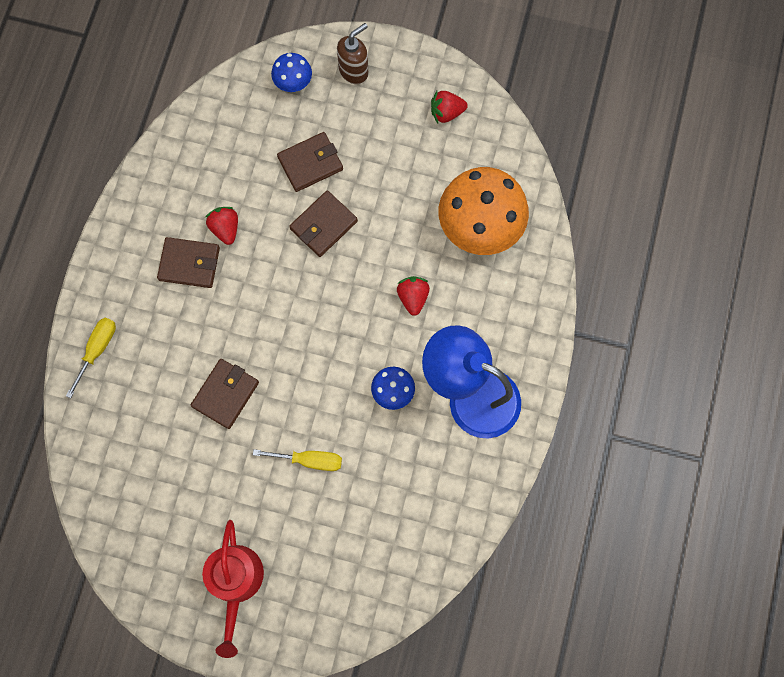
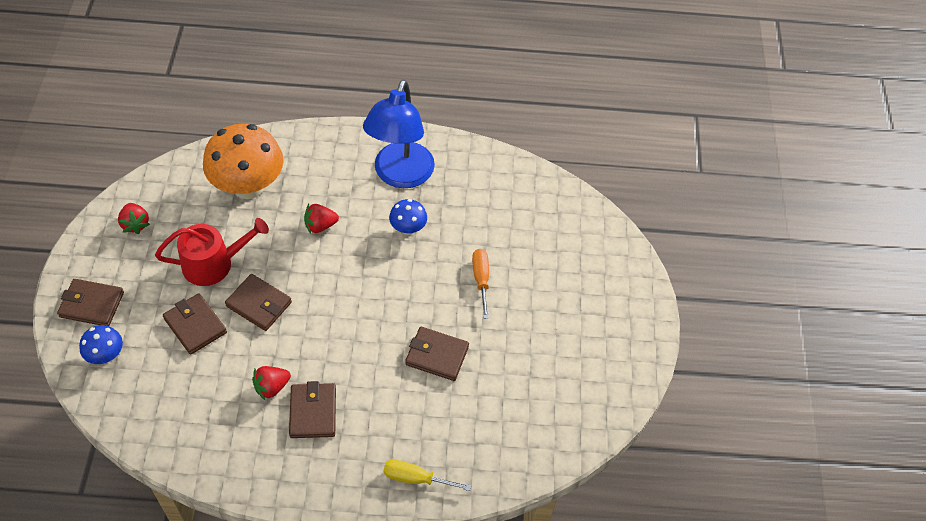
camera: 105 degrees left, 20 degrees down
(235, 582) = (598, 316): red watering can -> red watering can (213, 264)
(309, 460) = (481, 280): yellow screwdriver -> orange screwdriver
(354, 71) = (91, 305): brown soap dispenser -> brown wallet

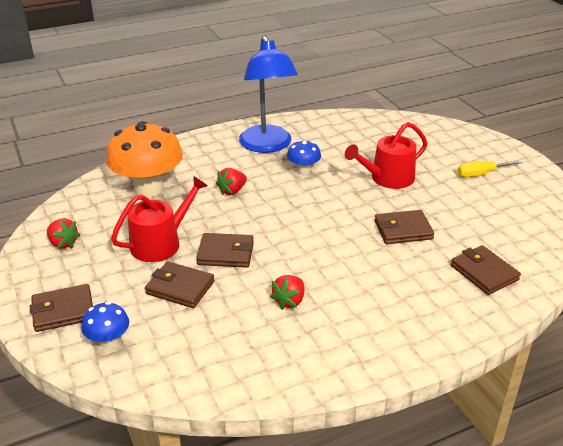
camera: 25 degrees left, 20 degrees down
(313, 412) = (342, 303): brown wallet -> brown wallet (484, 273)
(416, 478) = (471, 309): yellow screwdriver -> yellow screwdriver (481, 174)
(481, 280) = (388, 178): orange screwdriver -> red watering can

